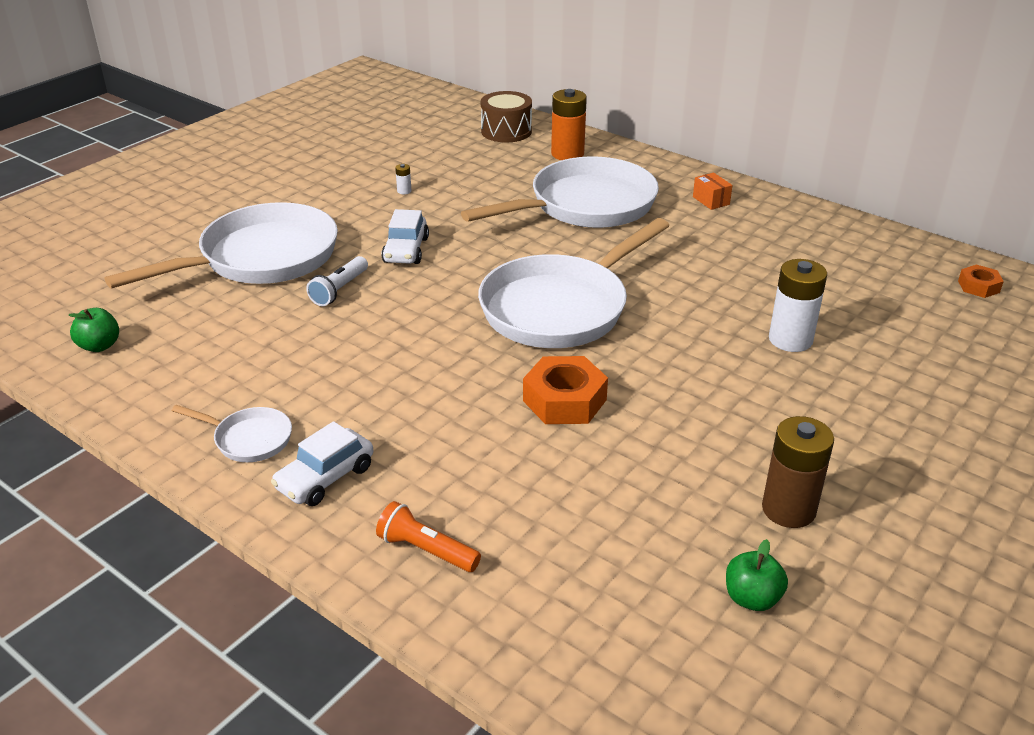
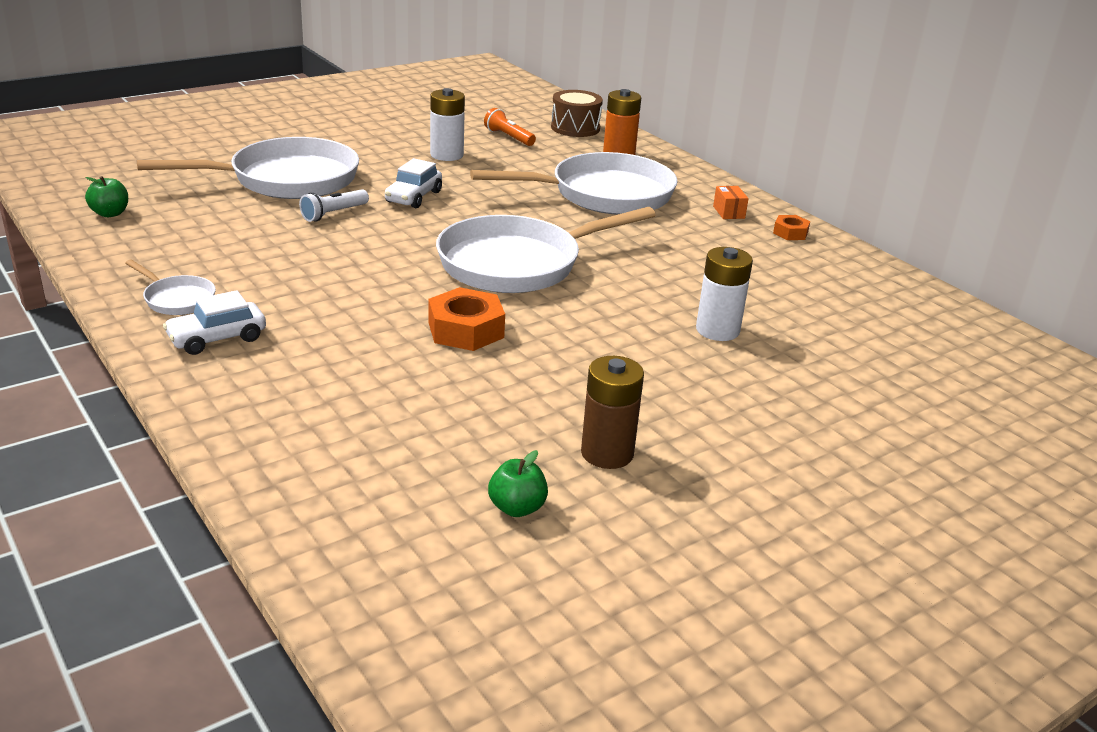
camera: 15 degrees right, 5 degrees down
(404, 191) = (447, 155): white battery -> white battery, size x2.45
(426, 550) = (260, 406): orange flashlight -> orange flashlight (508, 137)
(978, 286) = (950, 328): orange nut -> orange nut (790, 233)

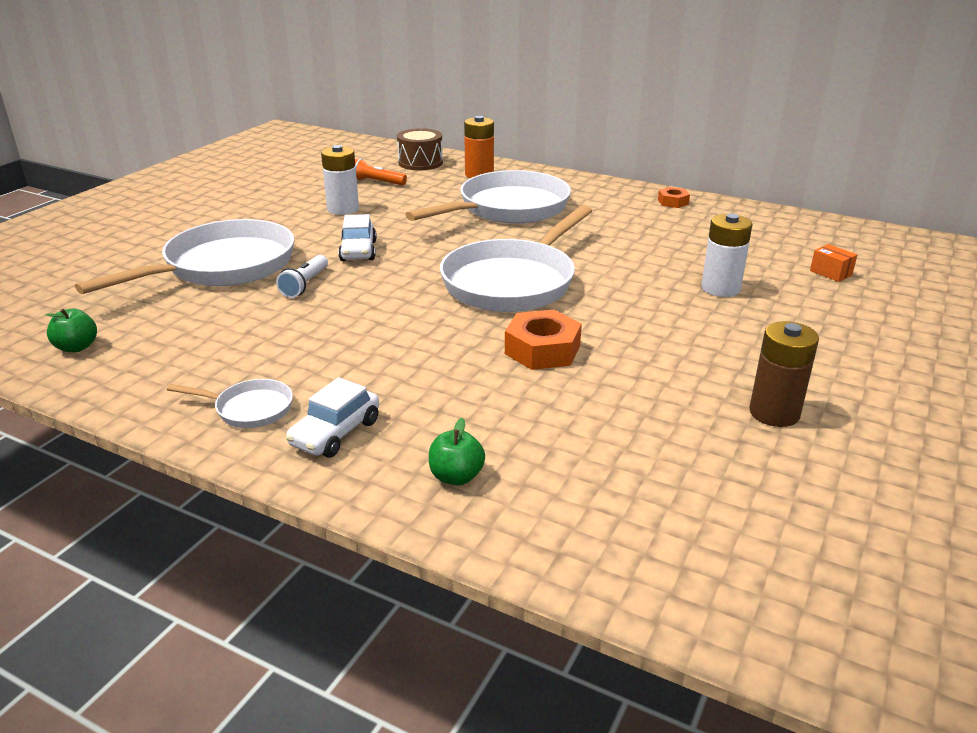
camera: 25 degrees left, 0 degrees up
(517, 508) = (772, 486): green apple -> green apple (456, 477)
(728, 212) = (613, 198): orange box -> orange box (830, 273)

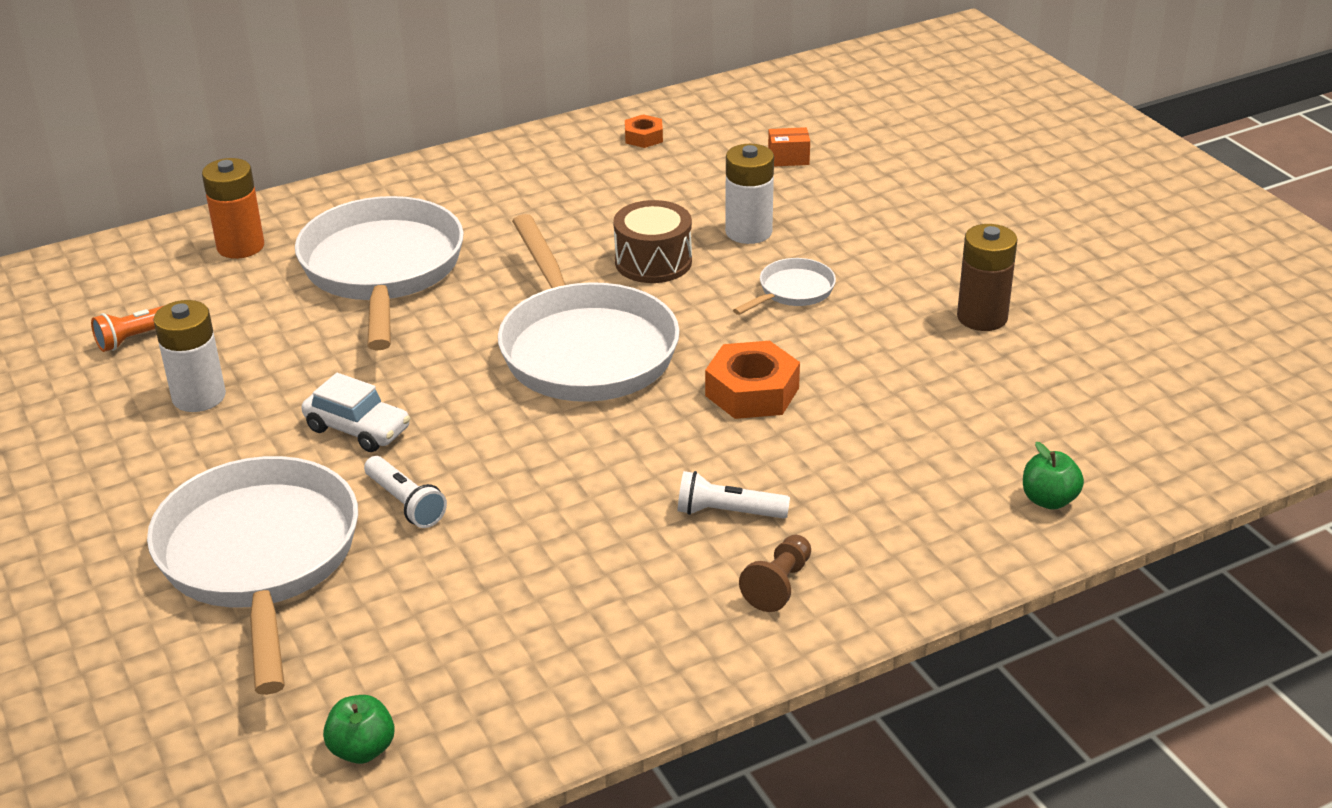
camera: 55 degrees left, 5 degrees up
(249, 409) = (672, 633): white pan -> white pan (792, 291)
(335, 433) = (779, 585): white car -> brown pawn
(398, 386) = (728, 512): none -> white flashlight
(420, 163) = (122, 274): brown drum -> brown drum (653, 262)
(456, 477) = (921, 533): green apple -> green apple (1049, 500)
(673, 202) = (518, 157): orange nut -> orange nut (643, 137)

